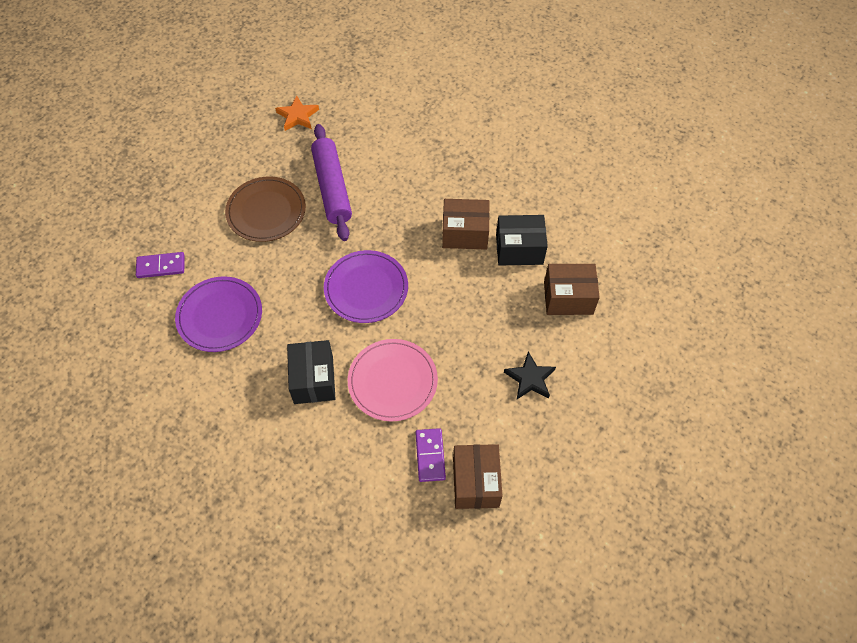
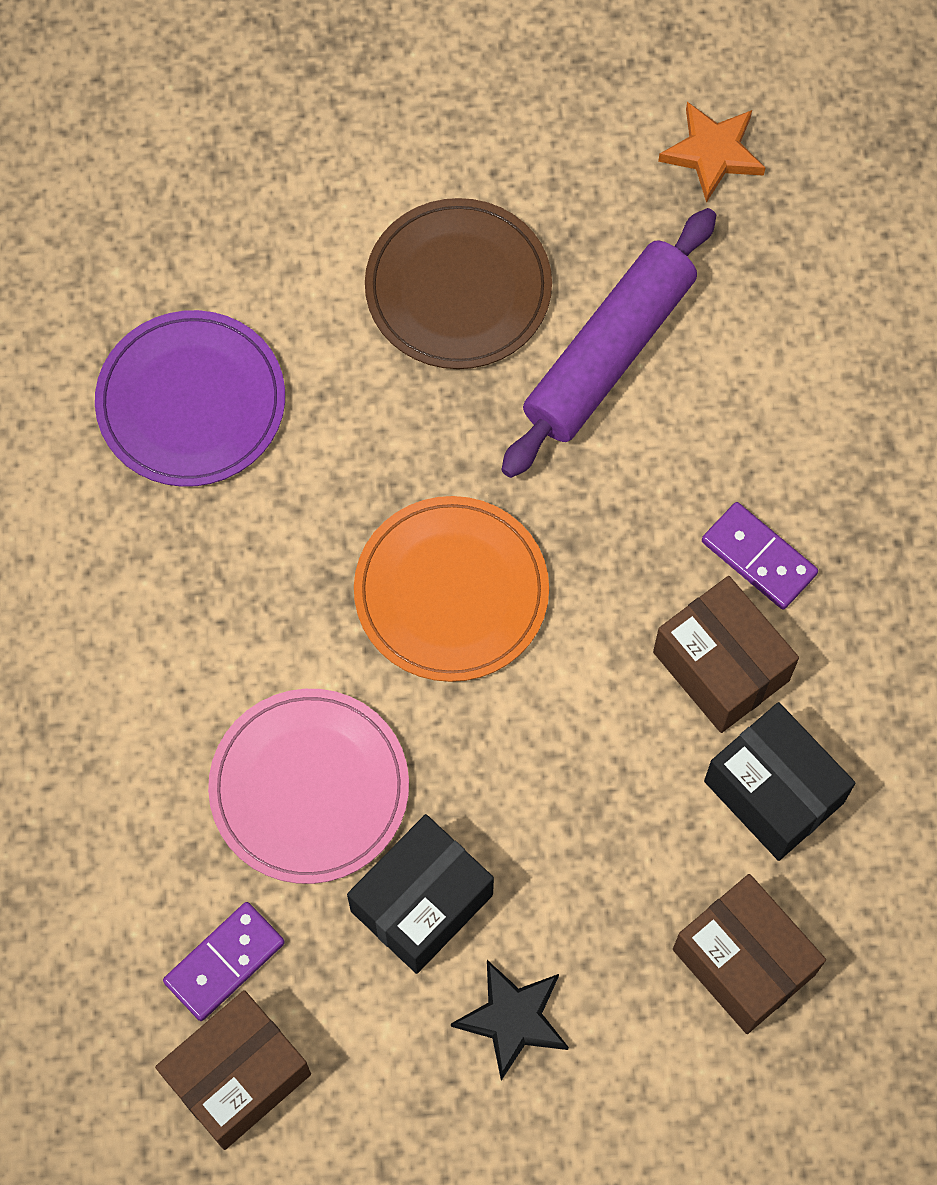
camera: 50 degrees right, 10 degrees up
(161, 266) = (200, 223): purple domino -> purple domino (759, 557)
(313, 379) = (203, 656): black box -> black box (422, 903)
(366, 288) = (451, 591): purple plate -> orange plate

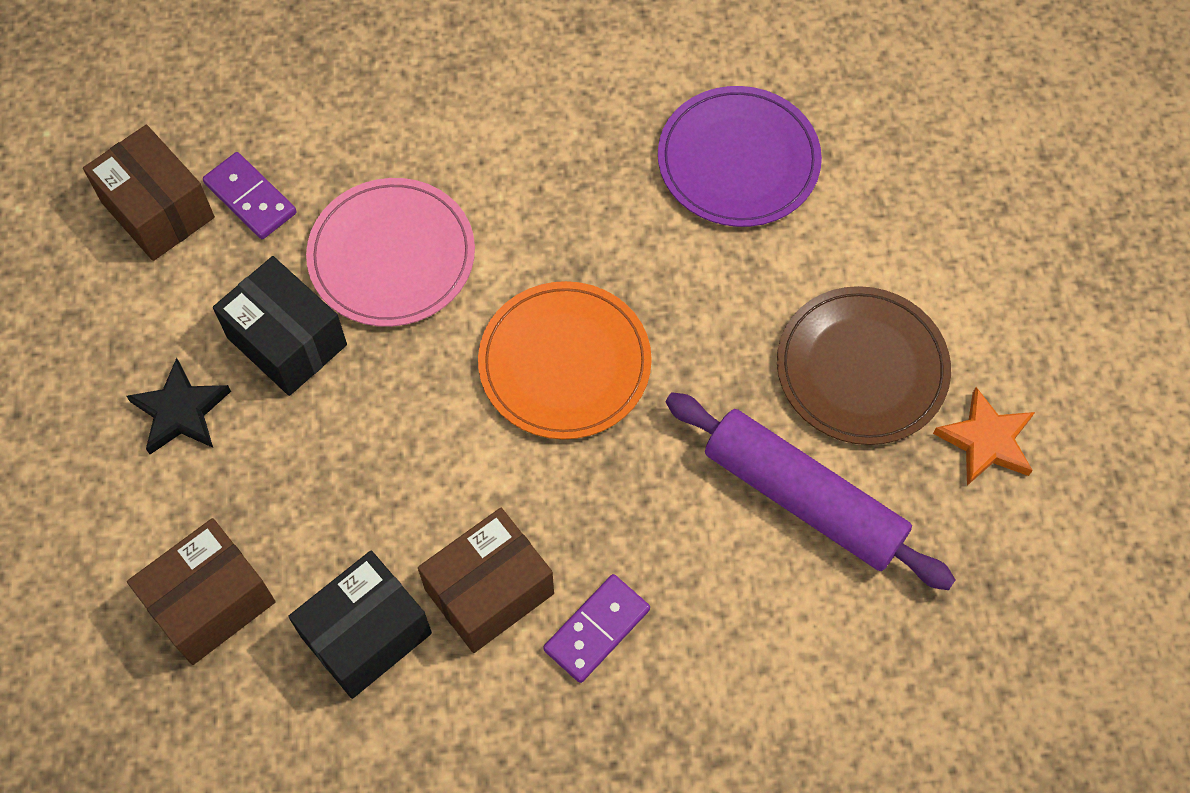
camera: 90 degrees right, 5 degrees down
(713, 153) = (1028, 600): orange star -> orange star (986, 441)

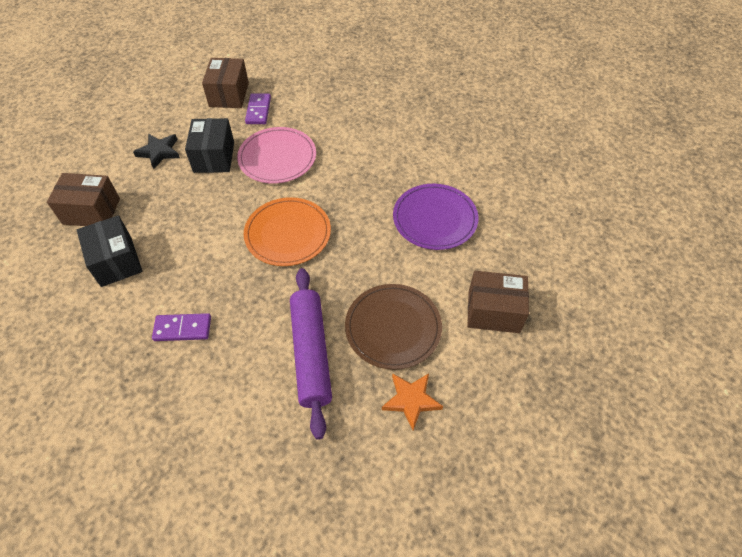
camera: 45 degrees right, 10 degrees down
(366, 635) = (116, 261): black box -> black box turned 60 degrees clockwise
(489, 591) = (168, 283): brown box -> brown box (493, 311)

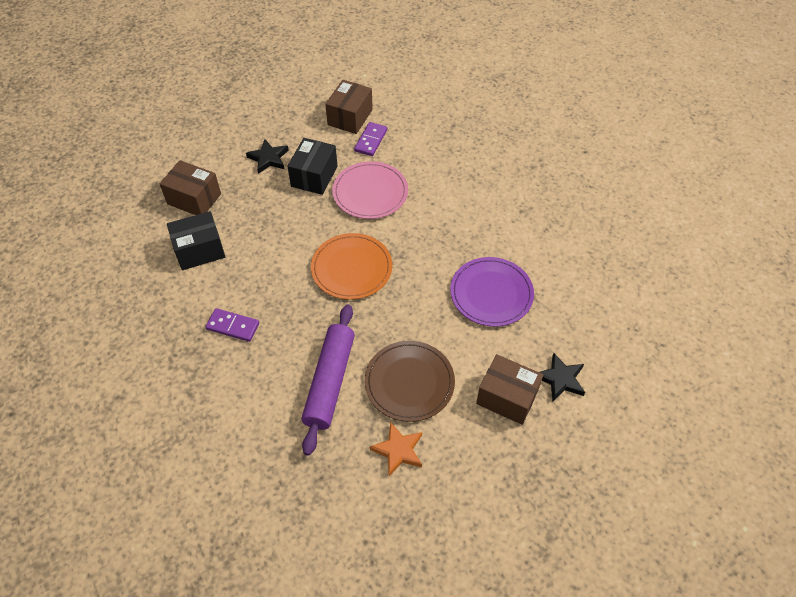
camera: 20 degrees right, 0 degrees up
(116, 261) = (200, 250): black box -> black box turned 75 degrees clockwise
(535, 278) = (560, 379): none -> black star

